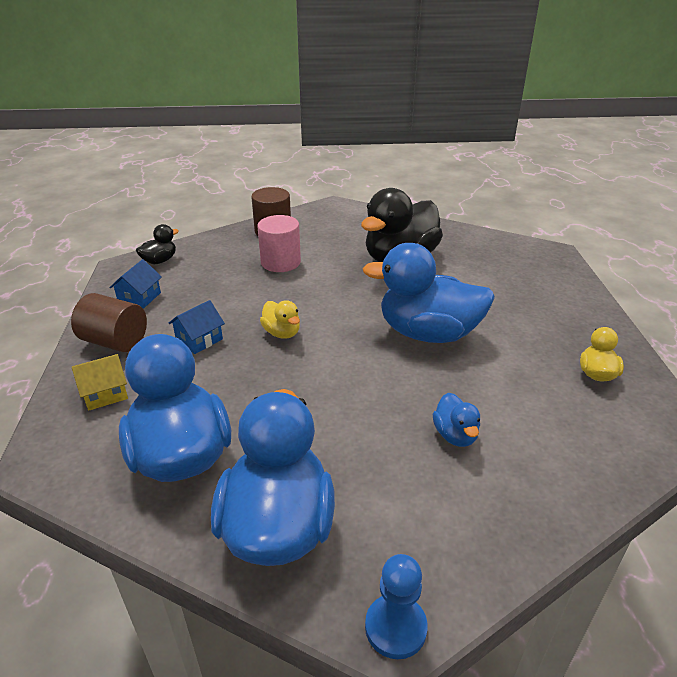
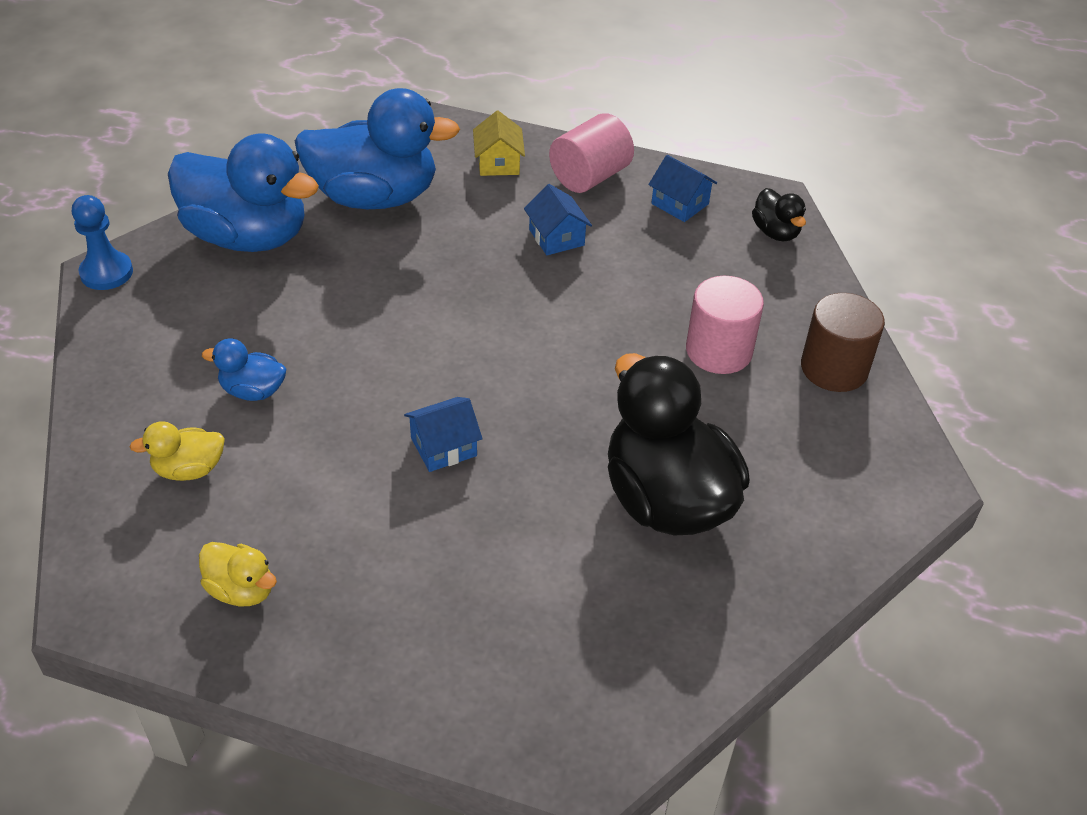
camera: 110 degrees right, 10 degrees up
(115, 341) = (589, 177): brown cylinder -> pink cylinder
(282, 333) = (530, 307): yellow duck -> yellow duck (189, 469)
(428, 333) = (443, 447): blue duck -> blue house

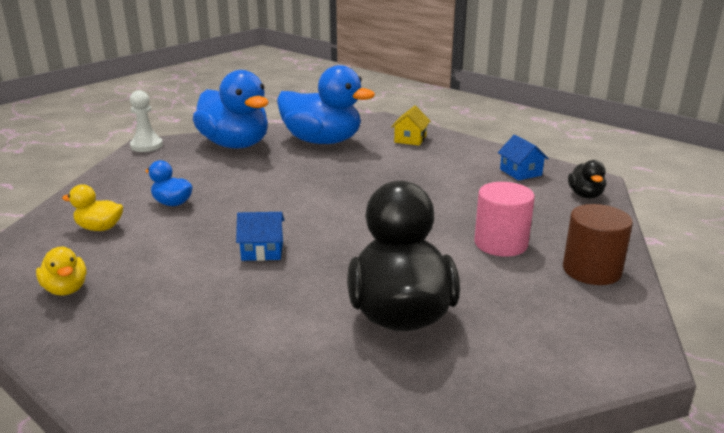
camera: 25 degrees right, 20 degrees down
(106, 272) = (146, 146): blue pawn -> white pawn
(556, 237) = (422, 173): blue house -> none
(589, 177) = (465, 152): pink cylinder -> none

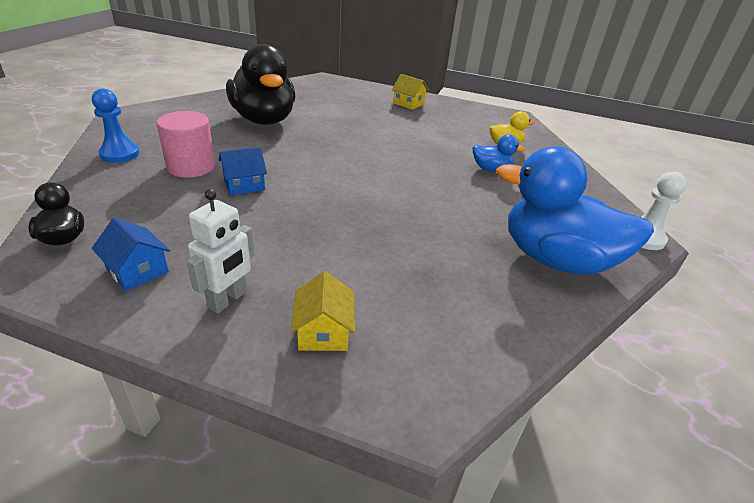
camera: 155 degrees right, 10 degrees up
(66, 289) = (458, 115): yellow duck -> none
(111, 329) = (408, 103): none -> yellow house
(262, 251) = (376, 142): blue house -> blue house (244, 184)
(322, 141) = (457, 293): blue duck -> none
(461, 154) = (228, 300): none -> white robot
(591, 270) = (119, 154): brown cylinder -> blue pawn

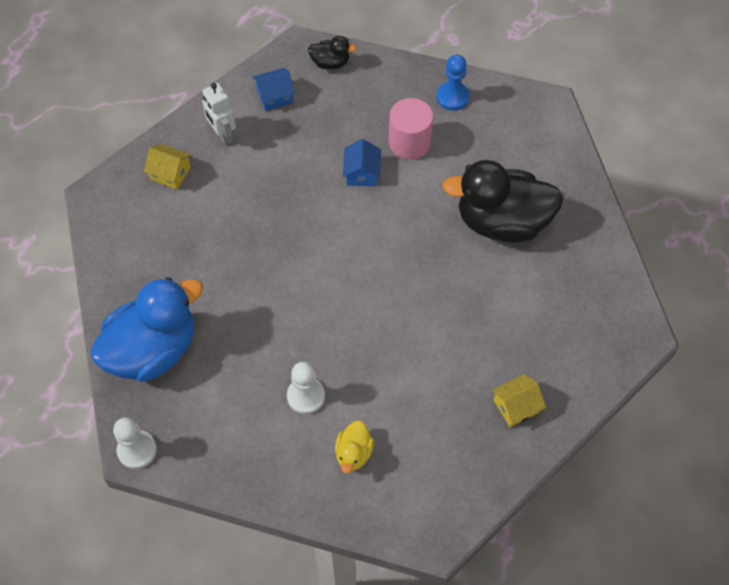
camera: 120 degrees right, 25 degrees up
(491, 169) = (306, 396): blue duck -> white pawn

